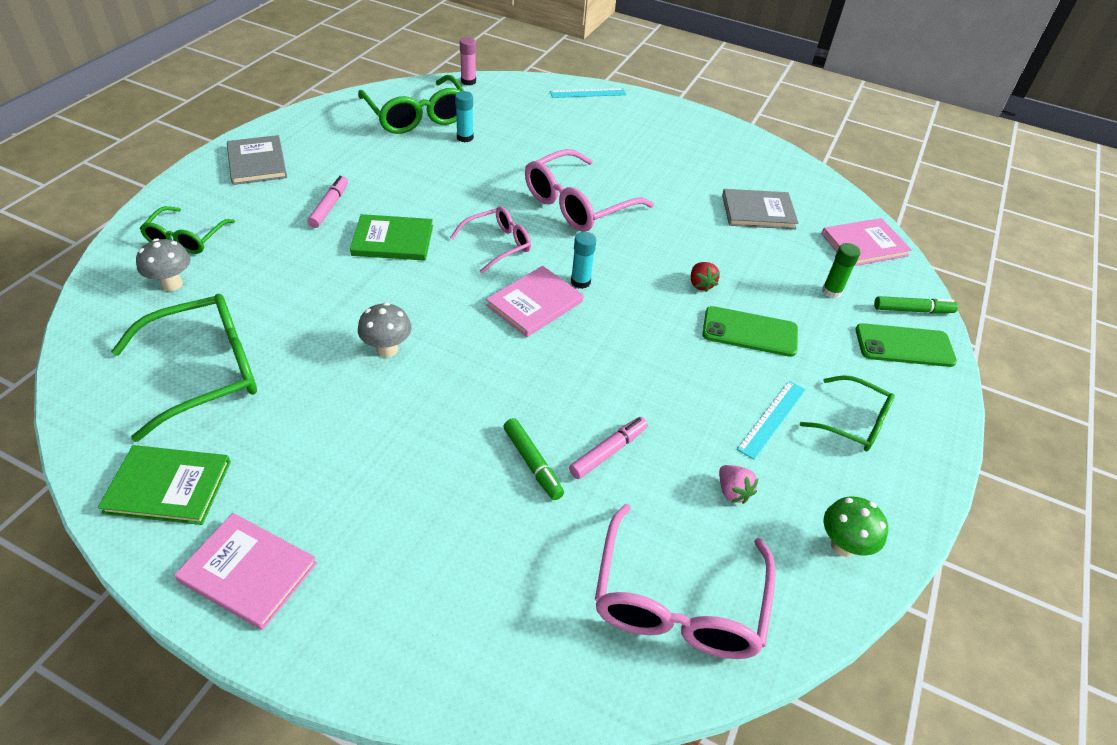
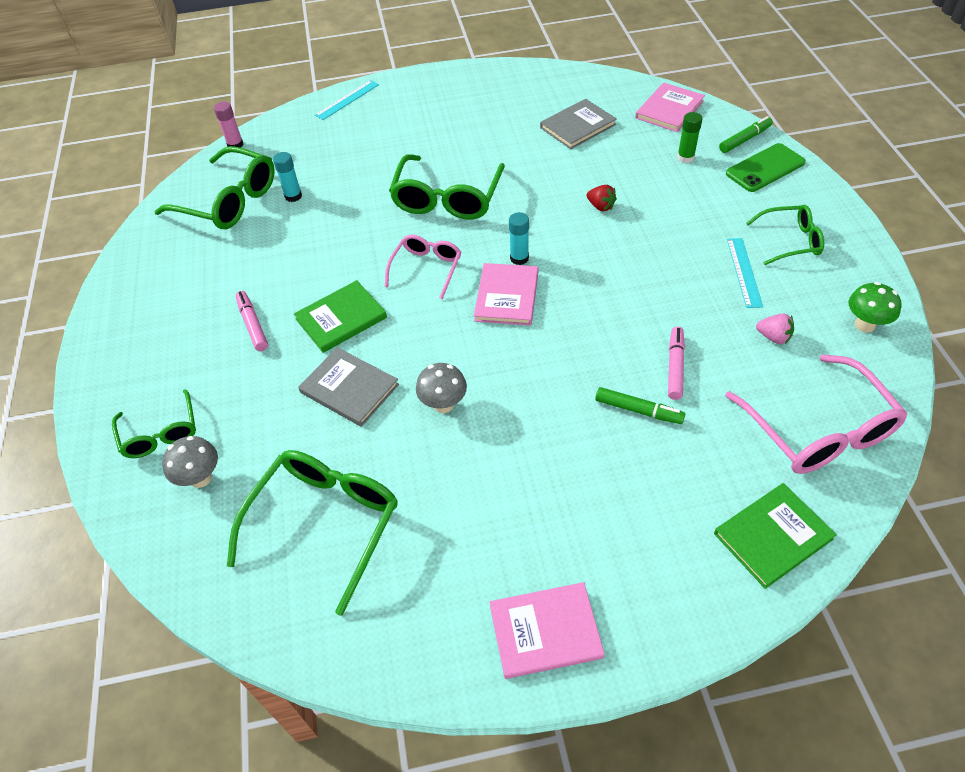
camera: 30 degrees left, 5 degrees up
(168, 487) = (411, 625): green book -> green book (772, 536)
(257, 162) = (136, 328): grey book -> grey book (349, 388)
(578, 204) = (447, 198): pink glasses -> green glasses
(749, 332) = (668, 220): green phone -> none

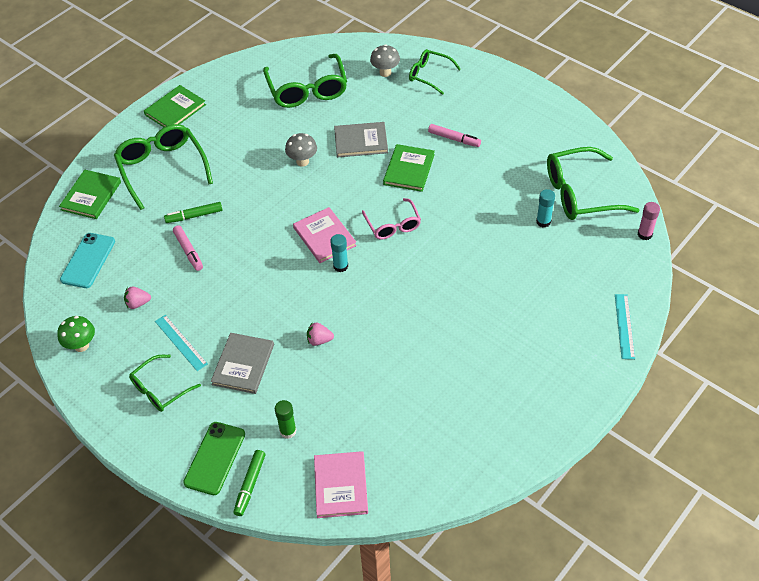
camera: 140 degrees right, 0 degrees up
(447, 198) = (436, 283): green glasses -> green glasses (162, 169)
(545, 631) = (175, 109): pink book -> green book
(577, 126) = (404, 414): grey book -> grey book (243, 364)
(600, 206) = (319, 340): red strawberry -> pink strawberry
(817, 428) = (88, 260): pink glasses -> turquoise phone

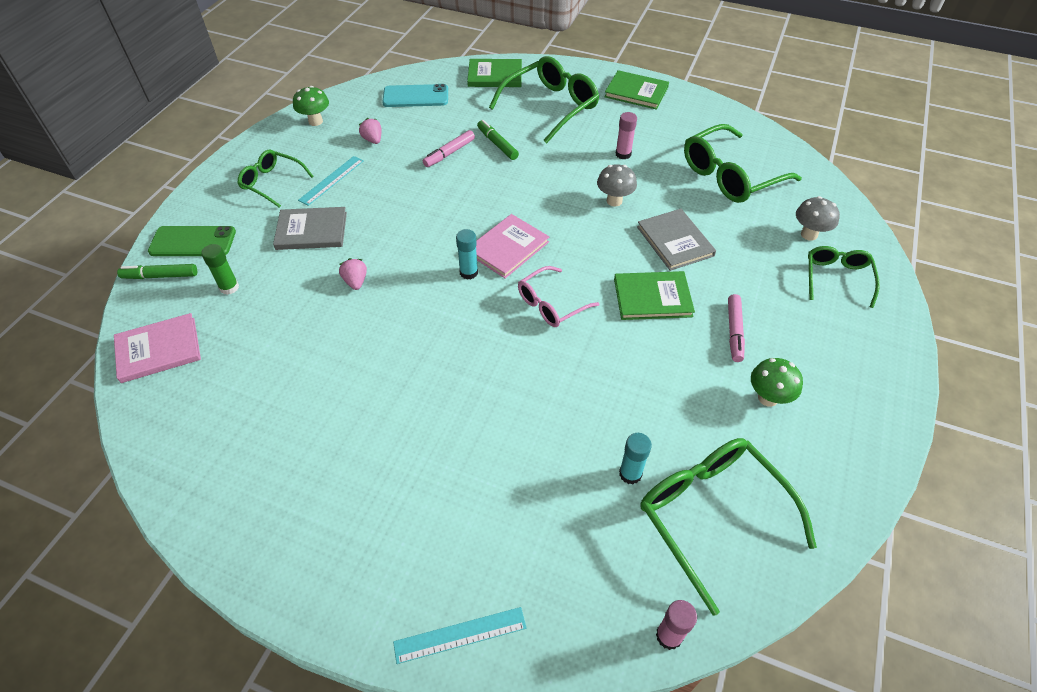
camera: 70 degrees right, 0 degrees up
(251, 141) = (623, 154): none -> pink glue stick
(510, 142) = (768, 398): none -> green mushroom

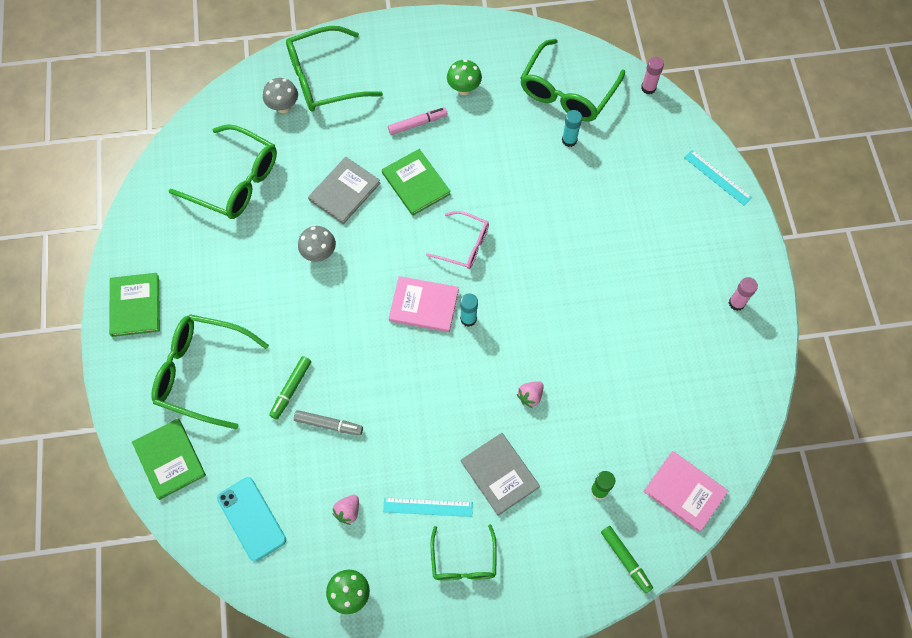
camera: 120 degrees left, 15 degrees up
(193, 242) = (575, 568): green phone -> none
(449, 153) = (329, 424): pink marker -> grey marker
(623, 154) = (248, 274): pink glue stick -> pink glue stick (736, 303)
(837, 279) = (325, 78): green glasses -> green glasses, size x1.68

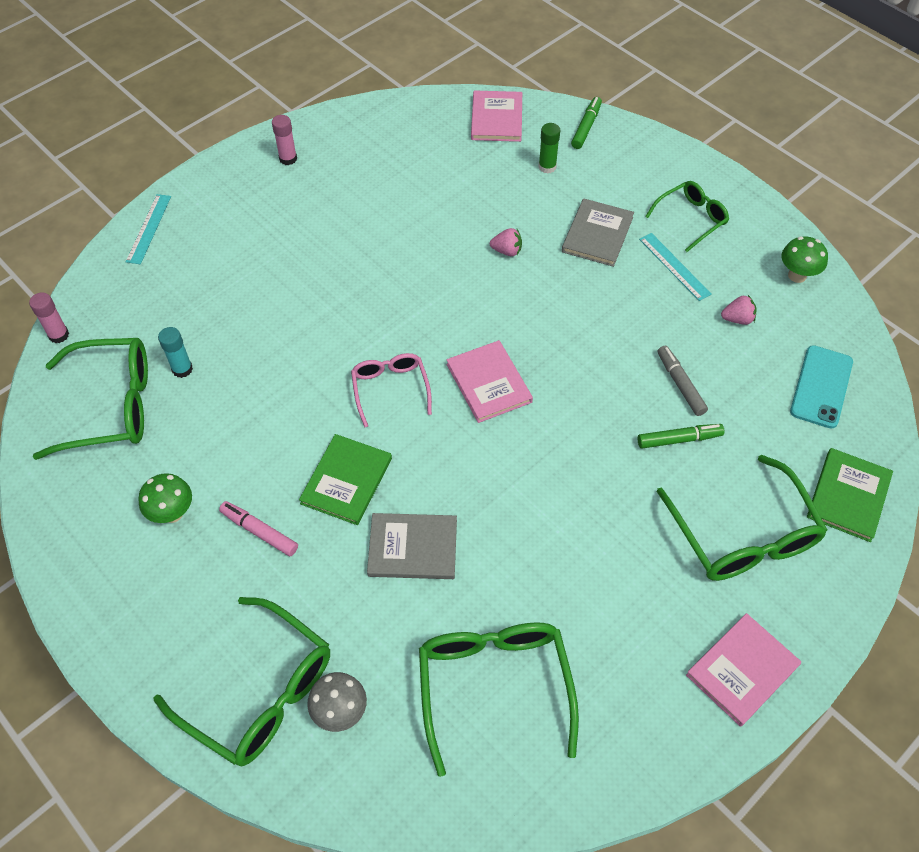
camera: 125 degrees left, 10 degrees down
(135, 305) = (742, 670): green book -> pink book
(319, 254) = (512, 518): grey mushroom -> none
(468, 319) = (471, 338): turquoise glue stick -> none

